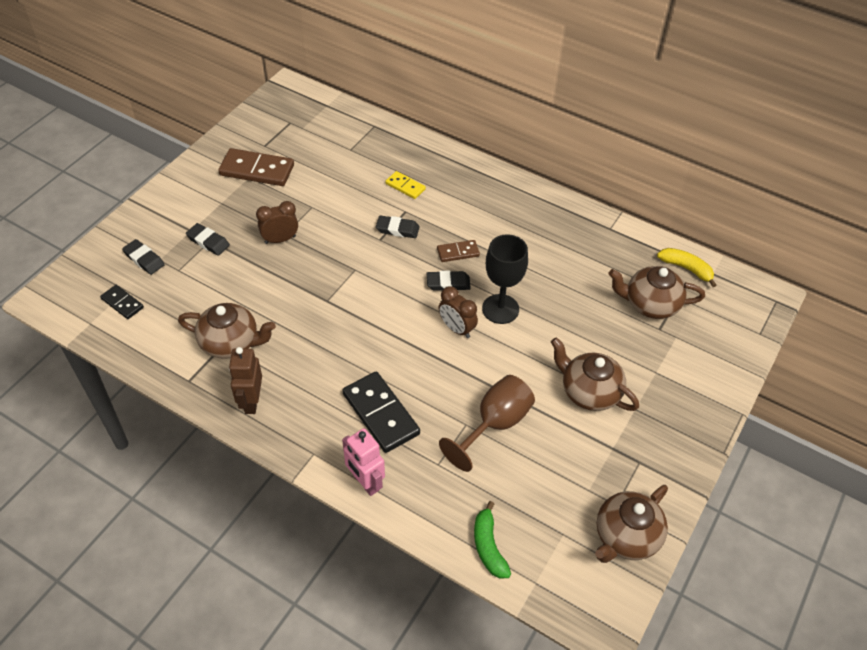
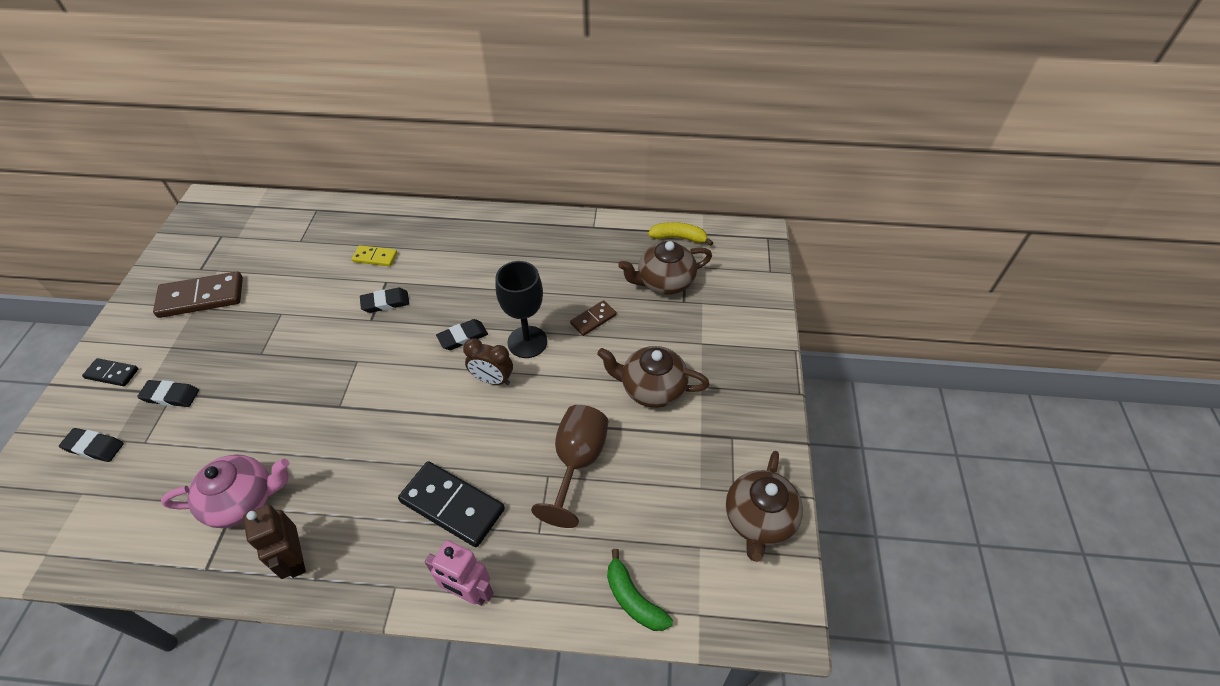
camera: 25 degrees left, 0 degrees up
(122, 303) = (83, 511): black domino -> black domino (112, 373)
(231, 343) = (242, 500): brown teapot -> pink teapot
(280, 239) = (258, 361): brown clock -> none
(458, 252) = (459, 302): brown domino -> brown domino (593, 319)

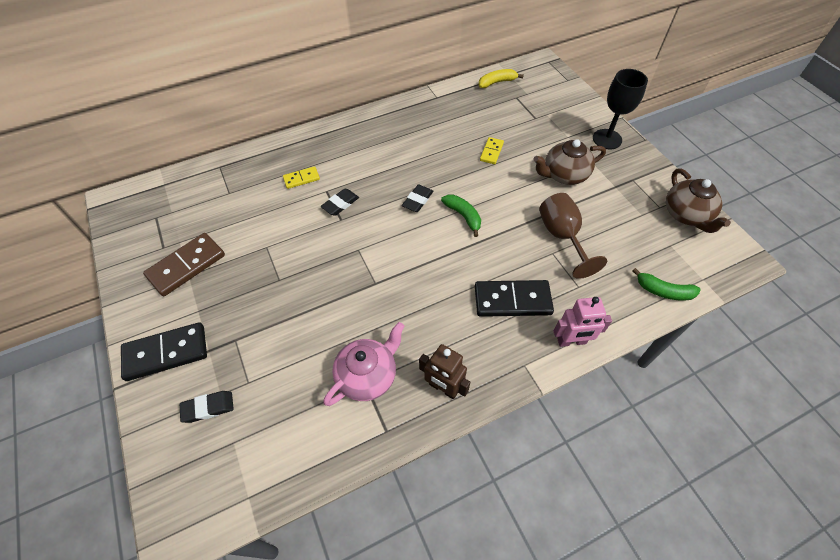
camera: 30 degrees left, 5 degrees up
(112, 373) = (166, 353): black domino -> black domino, size x1.84
(171, 396) = (235, 342): black eraser -> none
(492, 379) = (463, 216): brown clock -> green banana
(527, 342) = (463, 184): black goblet -> black goblet (607, 139)
(593, 319) = (491, 152): brown domino -> yellow domino
(664, 282) = (513, 111): brown teapot -> none

